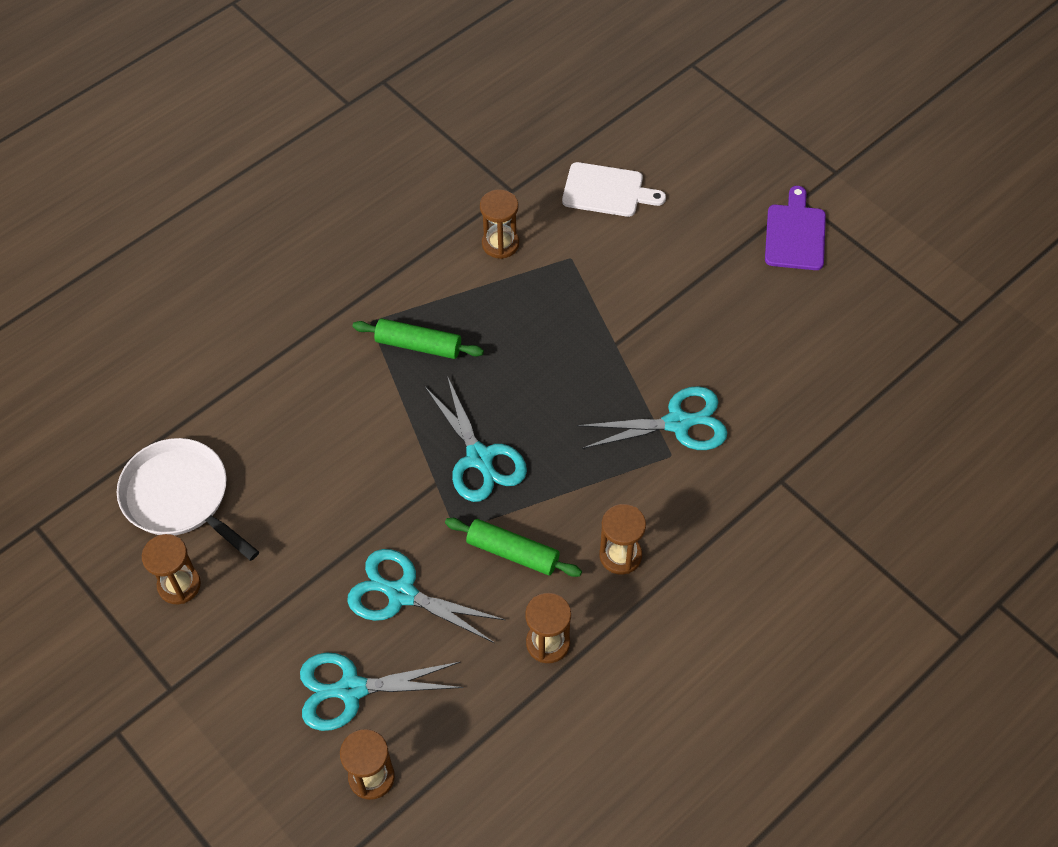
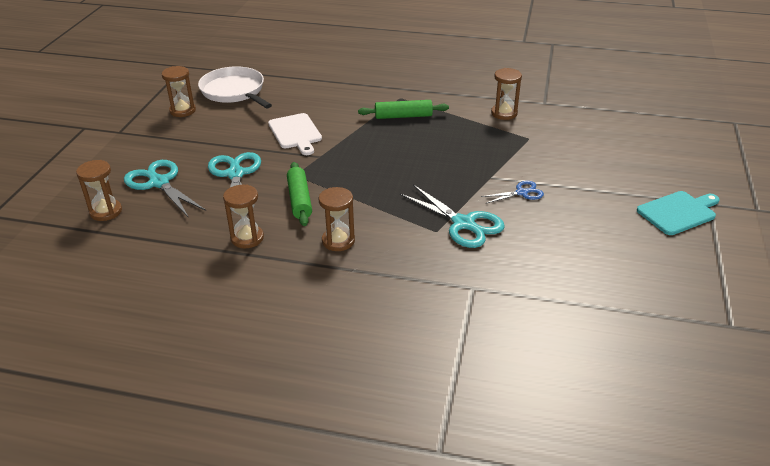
camera: 55 degrees right, 20 degrees down
(179, 497) = (234, 91): white pan -> white pan turned 45 degrees counterclockwise
(418, 345) = (403, 116): green rolling pin -> green rolling pin turned 75 degrees counterclockwise
(479, 458) = (352, 163): turquoise scissors -> none
(607, 191) = (594, 131): white cutting board -> white cutting board (296, 133)
(665, 336) = (521, 193): none -> blue scissors
(795, 234) = (678, 212): purple cutting board -> turquoise cutting board

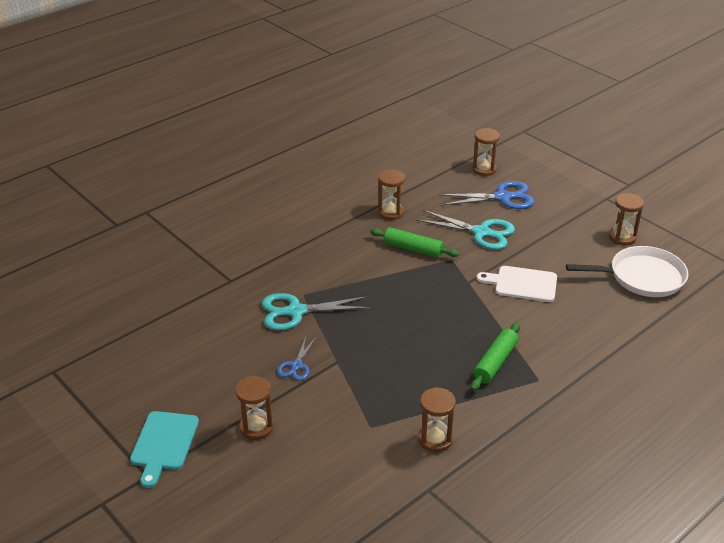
camera: 125 degrees right, 0 degrees up
(159, 183) = (502, 197): turquoise scissors -> blue scissors
(338, 241) = (344, 247): brown hourglass -> brown hourglass (256, 427)

